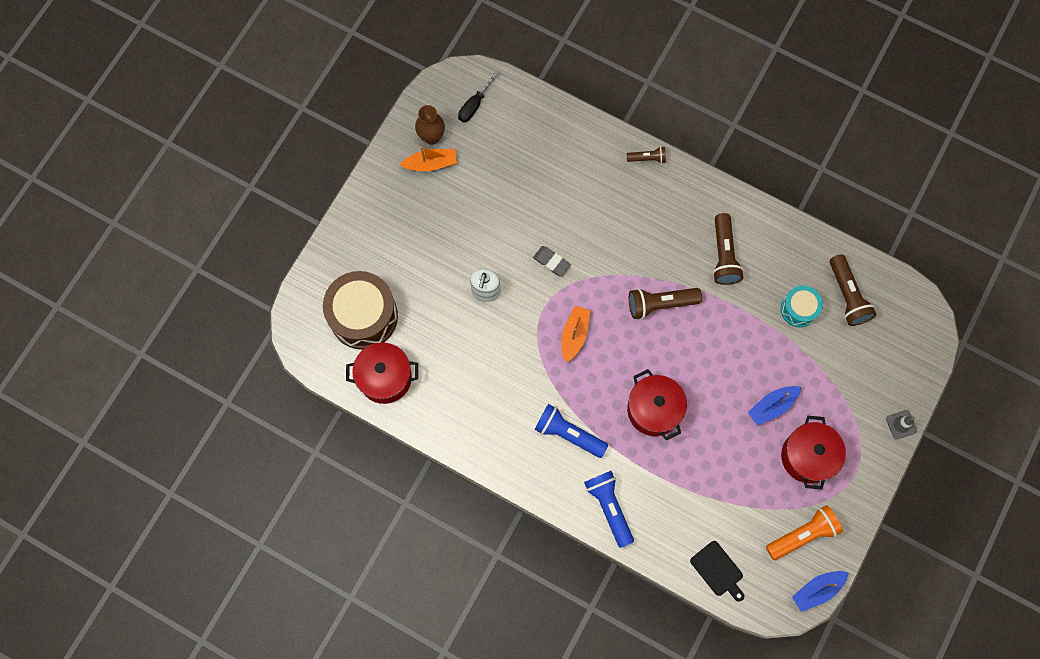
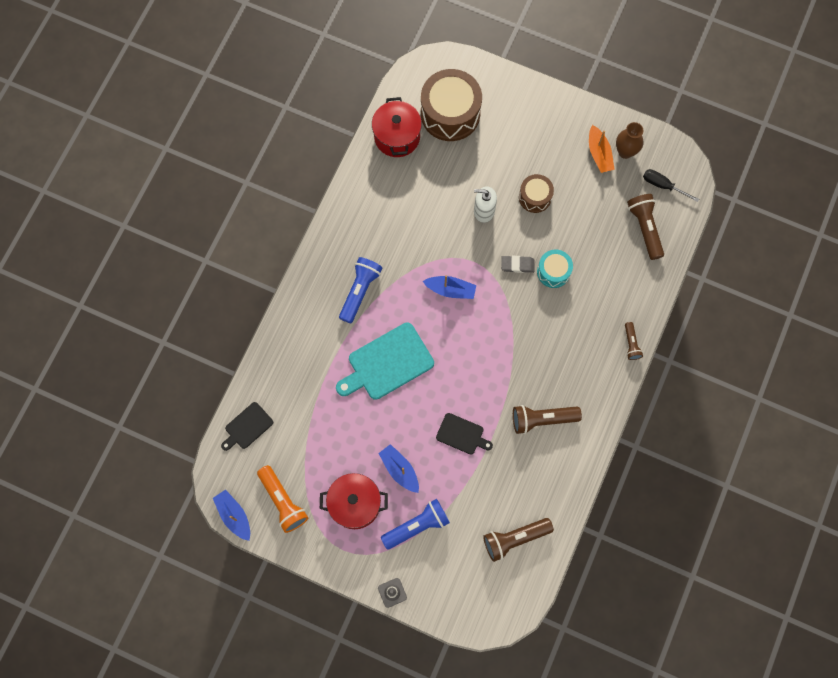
camera: 85 degrees right, 0 degrees up
(475, 235) = (535, 197): none -> brown drum
(551, 262) = (517, 265): grey eraser -> grey eraser turned 60 degrees clockwise
(574, 335) = (450, 290): orange boat -> blue boat
(609, 507) = (297, 330): blue flashlight -> blue flashlight (417, 526)
(653, 410) = (387, 363): red pot -> turquoise cutting board
(660, 304) = (487, 363): brown flashlight -> brown flashlight (645, 228)
(736, 338) = (462, 434): none -> black cutting board
(798, 309) = (496, 492): turquoise drum -> turquoise drum (553, 272)

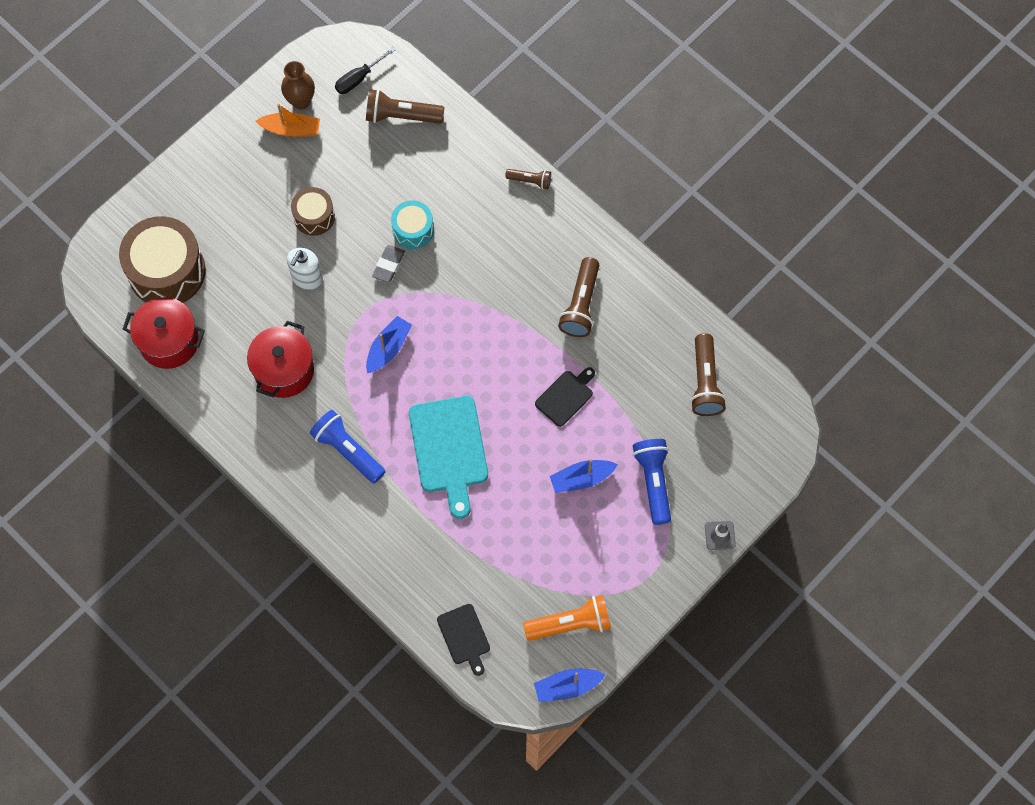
camera: 70 degrees left, 5 degrees down
(355, 504) = (603, 542): red pot -> red pot (284, 370)

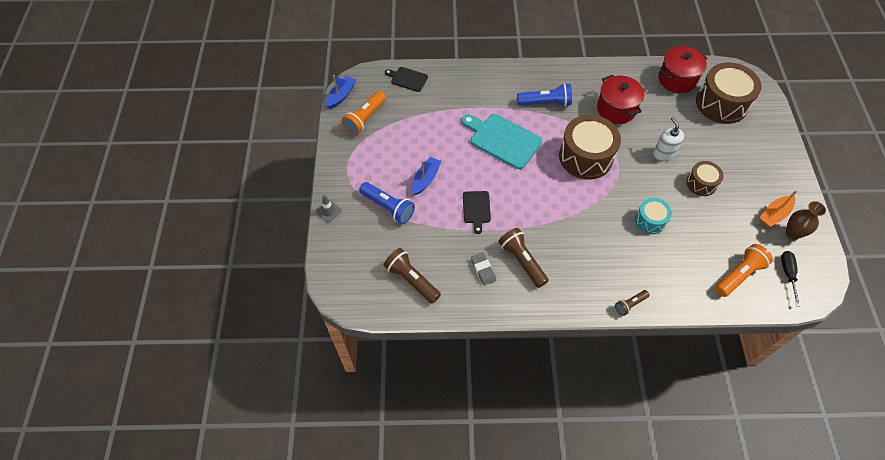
camera: 135 degrees right, 10 degrees down
(388, 265) = (637, 193): grey eraser -> grey eraser (483, 270)
(388, 348) = (585, 157): blue boat -> brown drum
(401, 116) = (739, 275): brown flashlight -> orange flashlight

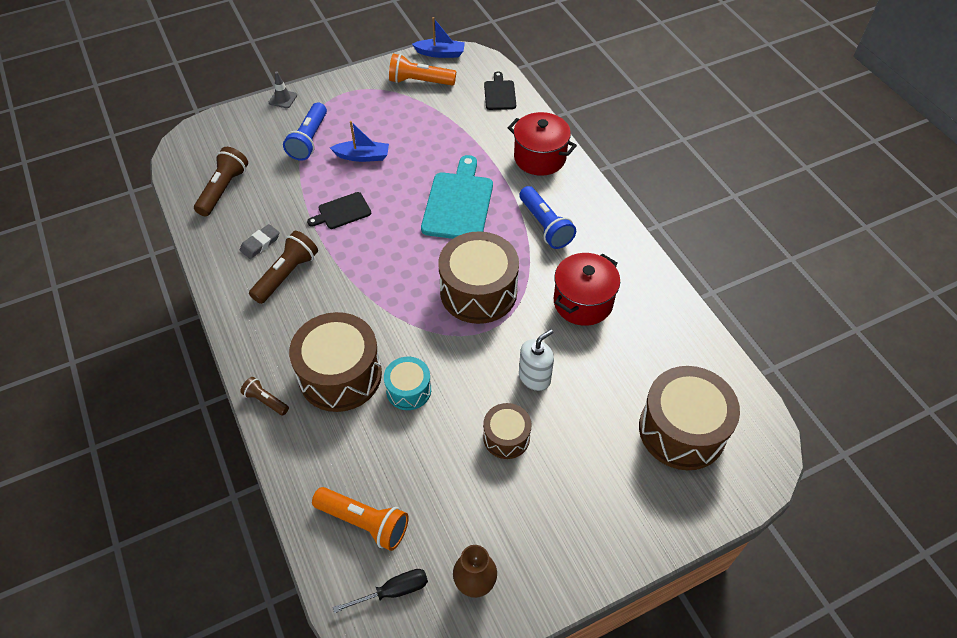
camera: 65 degrees right, 5 degrees down
(624, 254) = (340, 375): none -> brown drum
(677, 79) = (691, 360): red pot -> red pot (540, 158)
(774, 214) = (499, 551): orange boat -> none

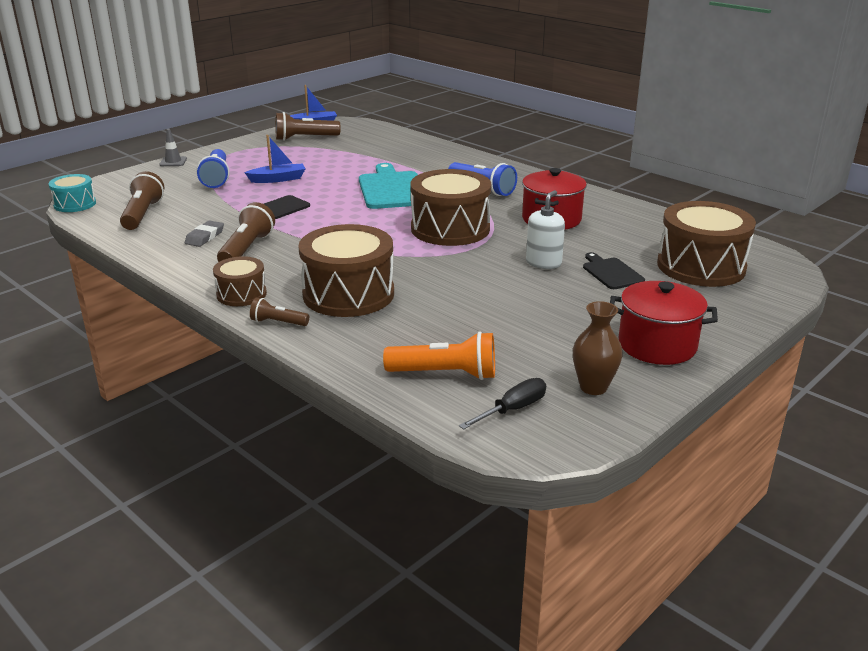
camera: 20 degrees left, 25 degrees down
(408, 390) = (427, 290): turquoise drum -> turquoise drum (75, 204)
(419, 81) = (304, 138): orange flashlight -> brown flashlight
(499, 94) = (384, 135): black cutting board -> black cutting board (611, 272)
(506, 437) = (546, 298): brown drum -> brown drum (241, 294)
(540, 158) = (448, 159): red pot -> red pot (657, 345)

